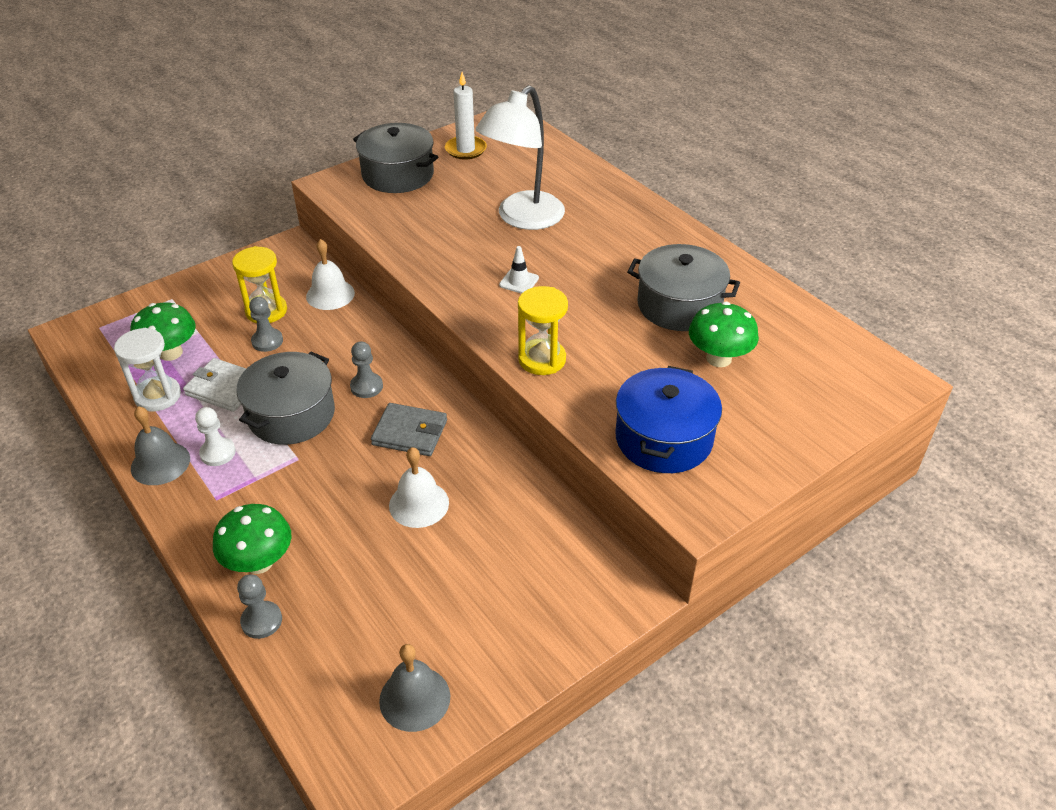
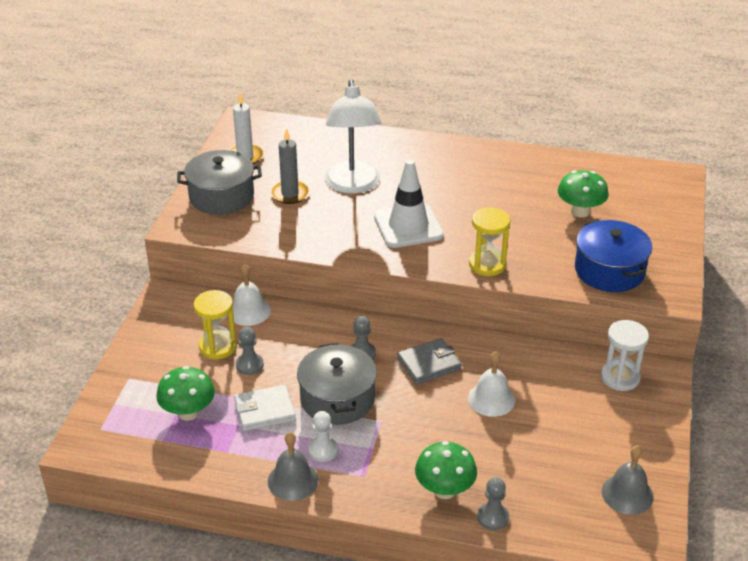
camera: 40 degrees left, 5 degrees down
(158, 396) = (224, 444): white hourglass -> white hourglass (620, 377)
(456, 199) = (290, 194): none -> grey candle
(519, 281) = (408, 226): white traffic cone -> white traffic cone, size x2.27
(679, 305) = (520, 192): grey pot -> none

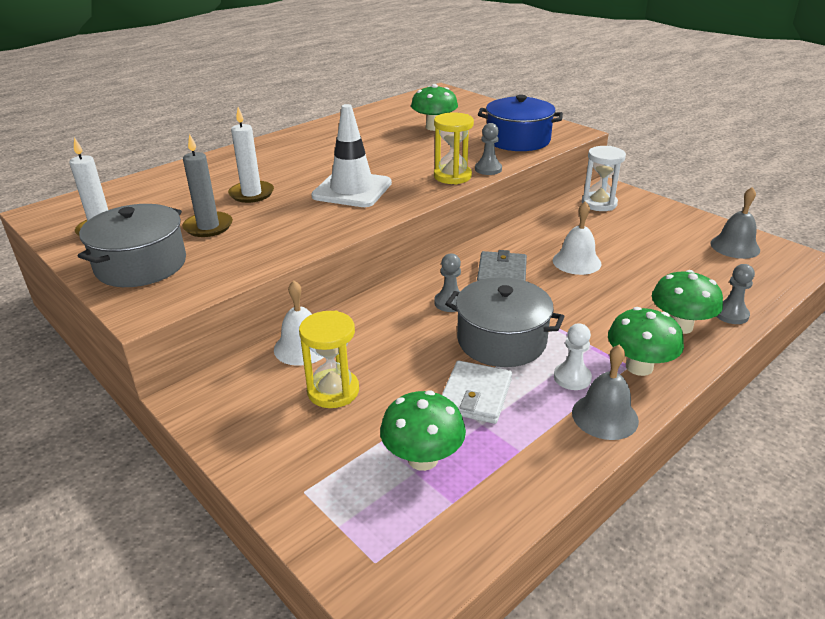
camera: 55 degrees left, 5 degrees down
(249, 365) = (390, 379): grey pawn -> grey pawn (488, 169)
(353, 185) = (251, 194): white lamp -> white candle
(366, 481) = (639, 367): none -> green mushroom

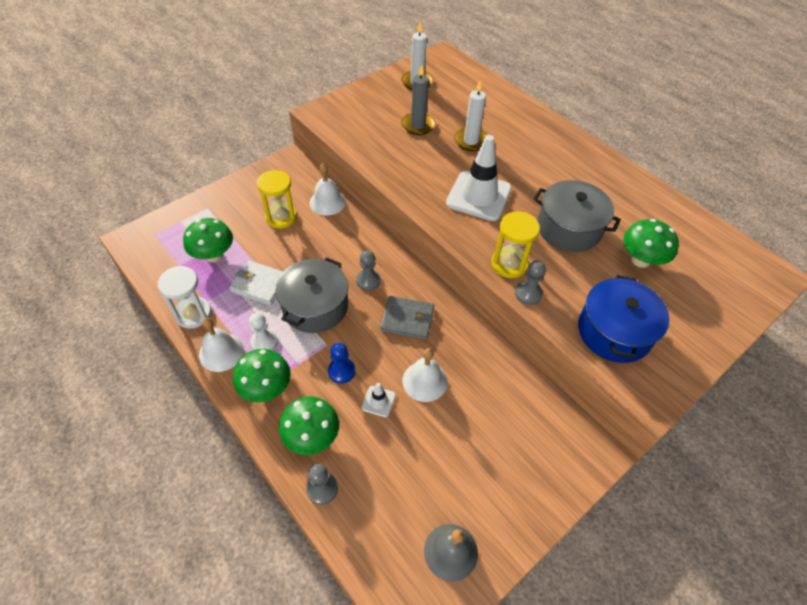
camera: 90 degrees right, 20 degrees up
(141, 265) = (370, 104): grey pot -> grey pot (569, 228)
(588, 313) = (341, 371): none -> blue pawn
(599, 204) = (552, 433): white hourglass -> white hourglass (193, 314)
(605, 416) = (221, 352): grey bell -> white bell
(614, 287) = (378, 401): none -> white traffic cone

